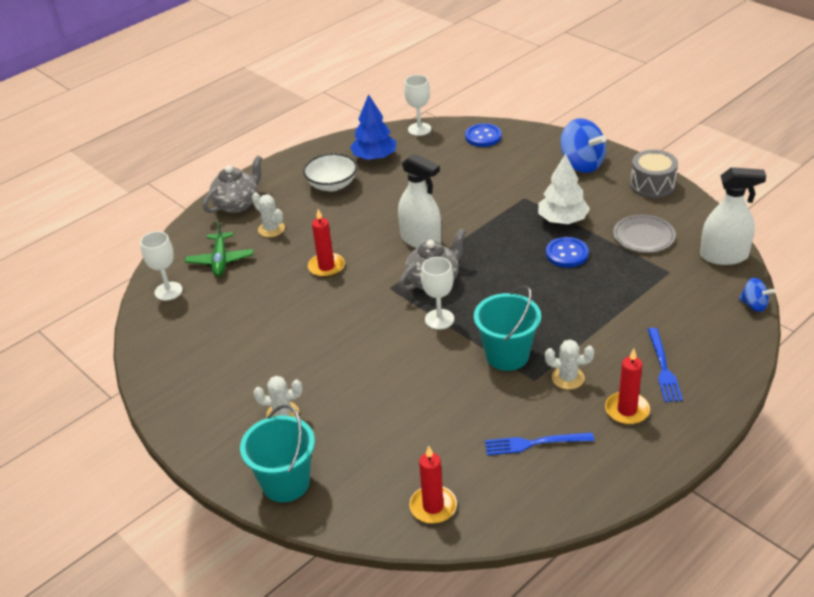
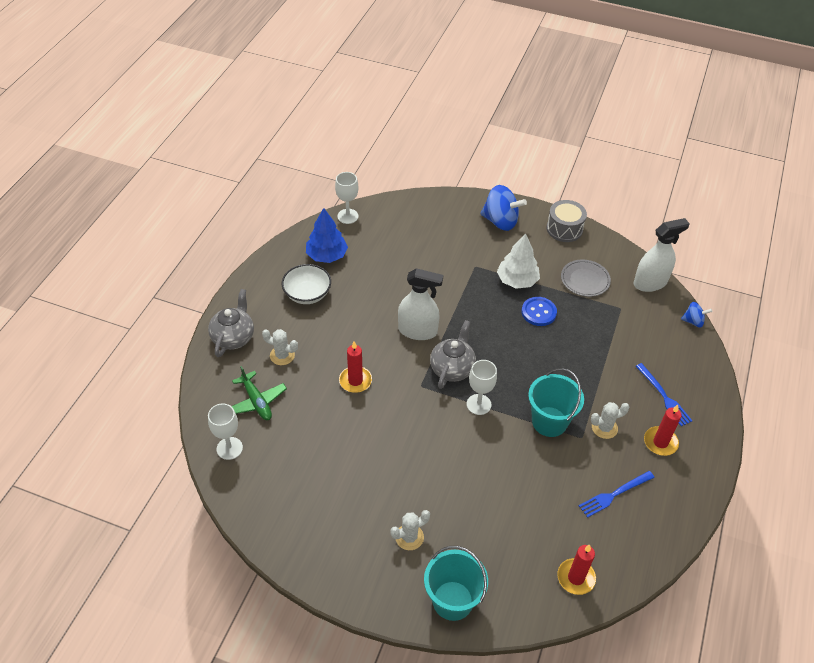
camera: 30 degrees left, 10 degrees up
(483, 136) = (406, 212): blue button -> none

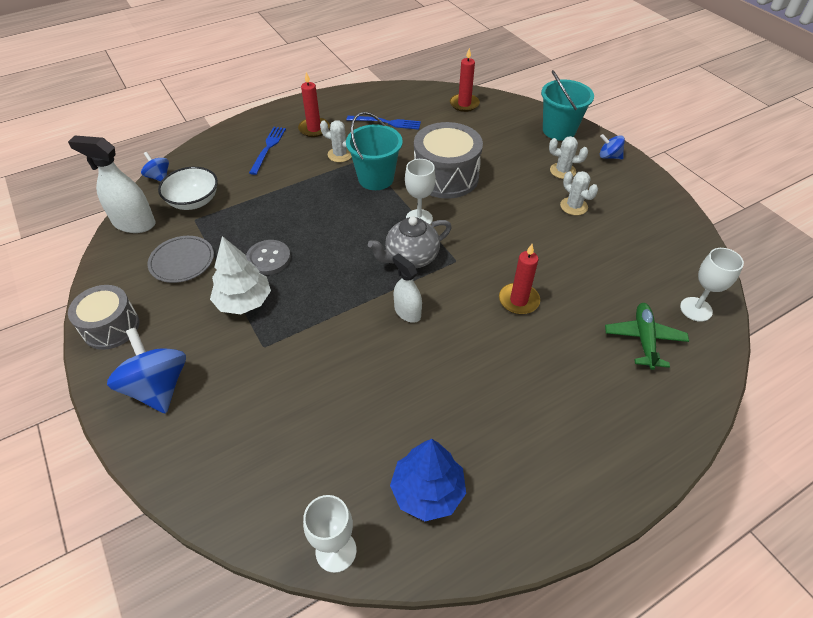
camera: 140 degrees left, 0 degrees up
(233, 337) = (639, 437): grey teapot -> none
(282, 355) = (585, 375): white cactus -> white cactus (573, 206)
(307, 294) = (500, 441): white bowl -> white bowl (194, 201)
(379, 591) = (609, 156): none -> blue spinning top
(417, 331) = (407, 312): white spray bottle -> white spray bottle, size x0.63
(499, 461) = (446, 177): none -> grey drum
(538, 312) = (268, 258): blue button -> grey button

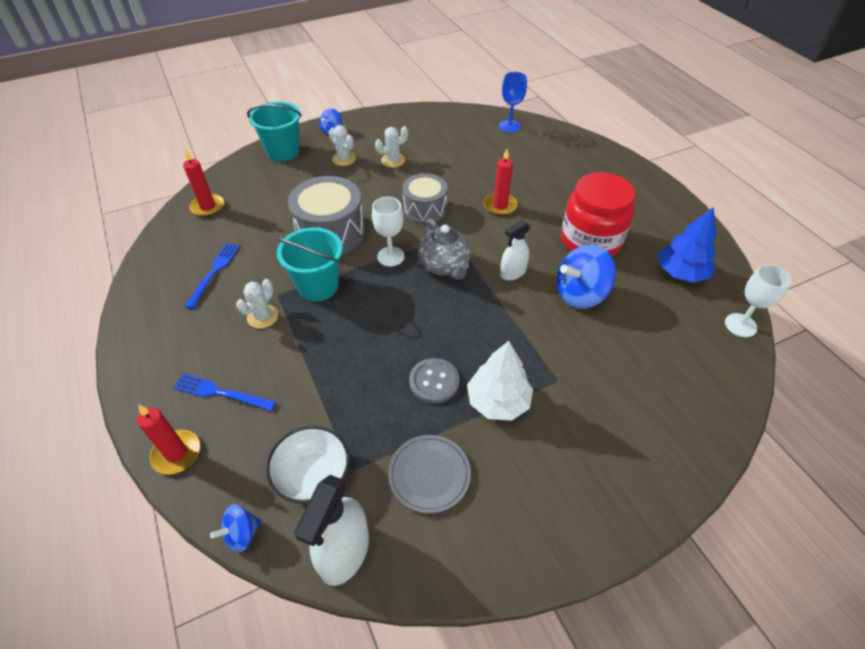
camera: 85 degrees left, 0 degrees up
(111, 327) = (538, 542): grey drum -> grey drum (425, 209)
(158, 387) = (617, 472): blue spinning top -> blue spinning top (580, 294)
(314, 129) = (197, 342): red candle -> red candle (176, 453)
(473, 390) = (590, 240): none -> red jar
(562, 171) = (344, 159): white cactus -> white cactus turned 60 degrees counterclockwise
(644, 339) = (537, 153): green plane -> none
(696, 309) = (509, 126): white goblet -> blue goblet

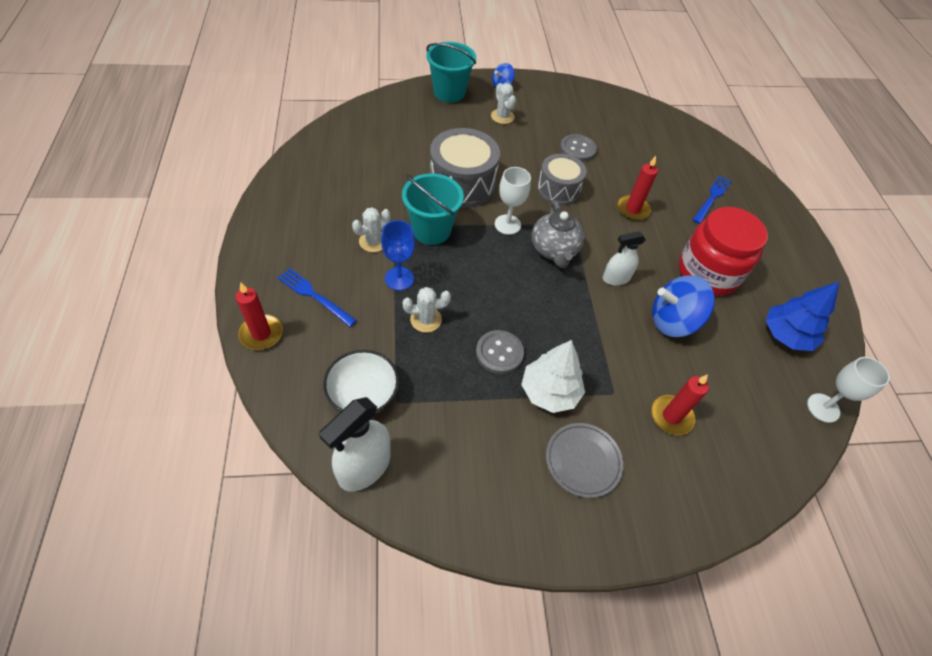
camera: 15 degrees right, 5 degrees up
(208, 207) = (363, 125): red candle -> red candle (671, 416)
(214, 272) = (347, 188): blue fork -> blue fork (712, 198)
(242, 534) = (288, 419): blue spinning top -> none
(393, 160) = (548, 132): white cactus -> white cactus (426, 319)
(427, 167) = (577, 149): none -> grey button
(429, 474) = (461, 431): grey plate -> grey plate (583, 461)
(509, 126) = (678, 132): blue goblet -> blue goblet (399, 278)

